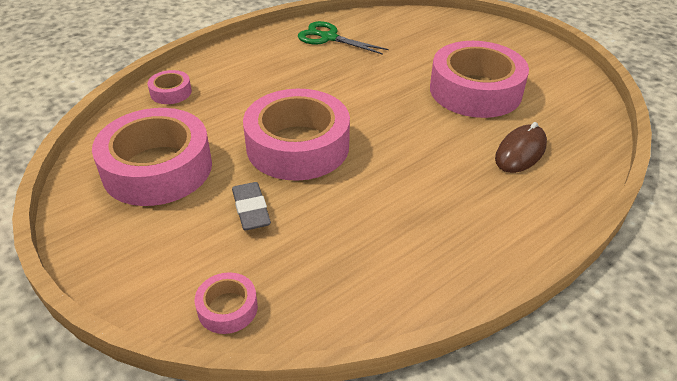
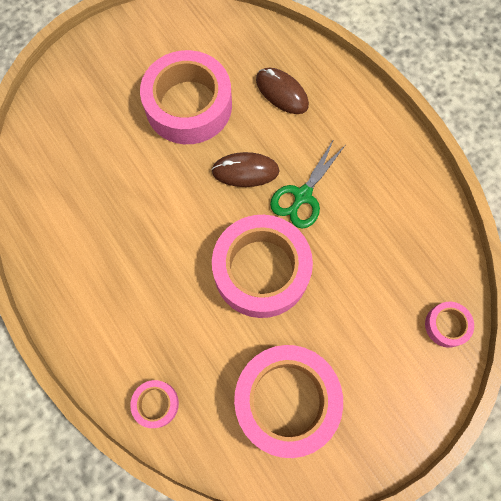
camera: 85 degrees left, 30 degrees up
(251, 209) = (344, 311): grey eraser -> none
(329, 38) = (64, 230): green scissors -> green scissors (302, 196)
(410, 130) = (245, 171): none -> brown mouse

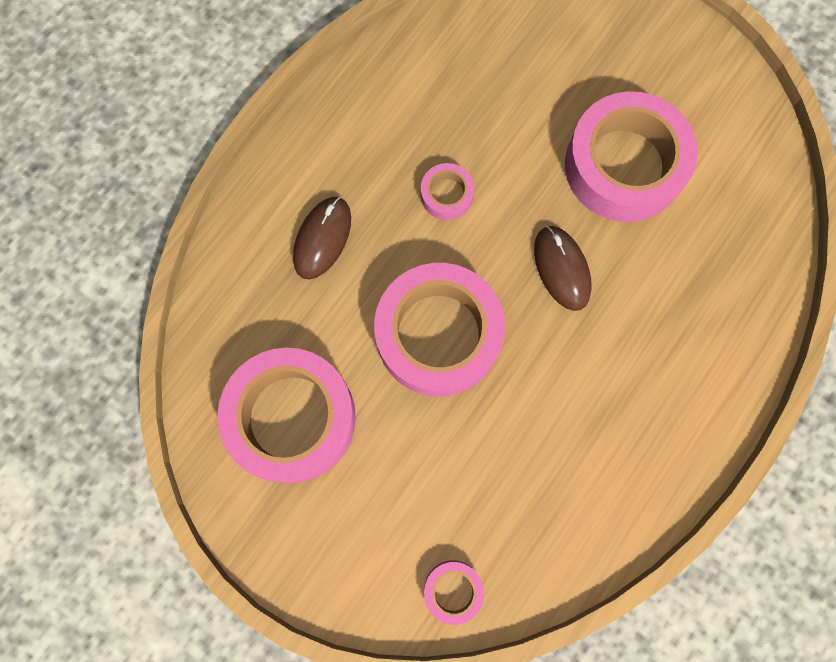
camera: 70 degrees right, 5 degrees up
(156, 404) = (240, 273): pink tape -> pink tape (446, 195)
(282, 92) = (695, 275): brown mouse -> brown mouse (322, 238)
(302, 196) = (557, 351): green scissors -> none

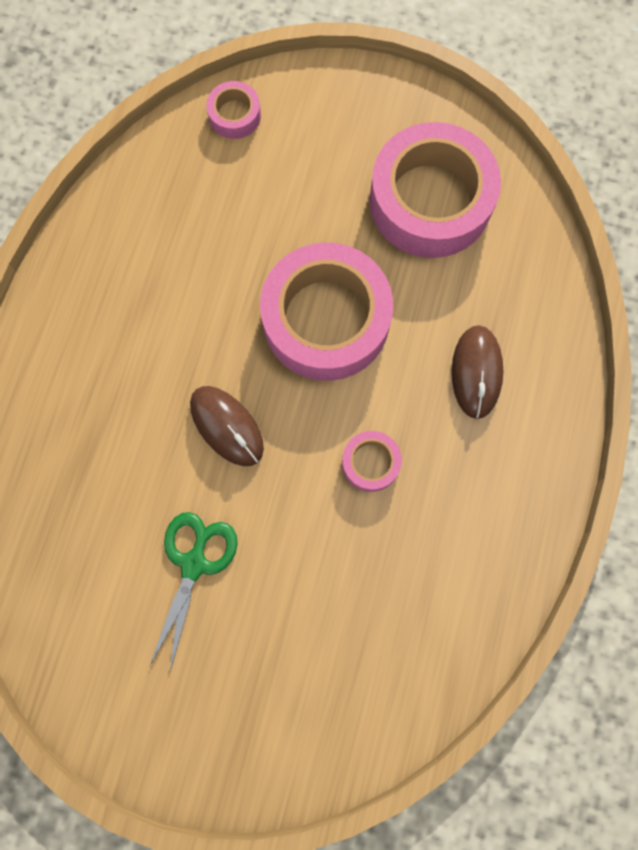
camera: 160 degrees right, 0 degrees up
(623, 165) = (194, 564): pink tape -> green scissors

